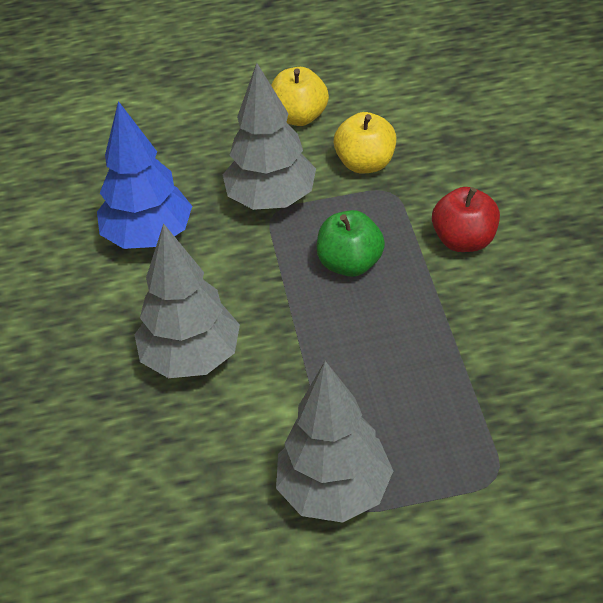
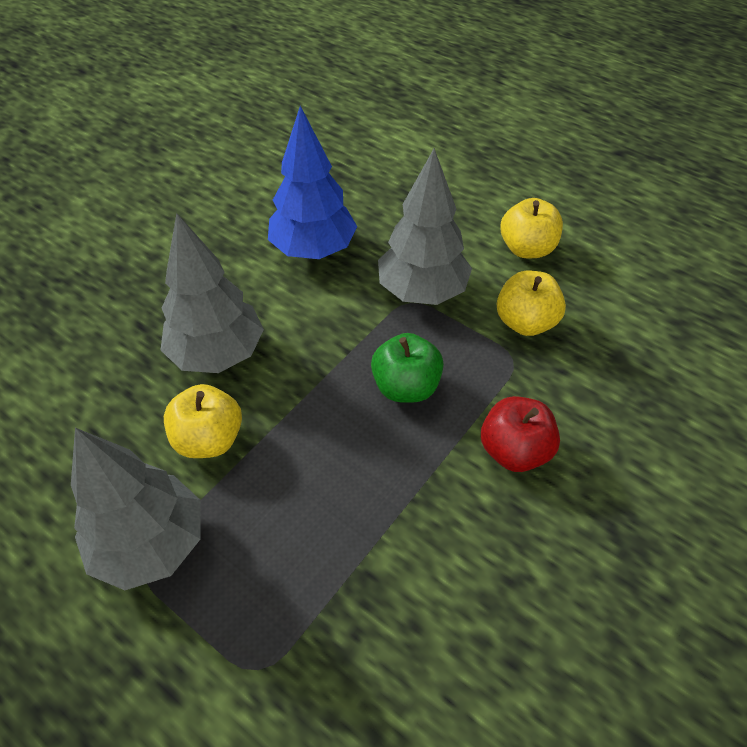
camera: 45 degrees right, 5 degrees up
(273, 407) = (209, 439): none -> yellow apple

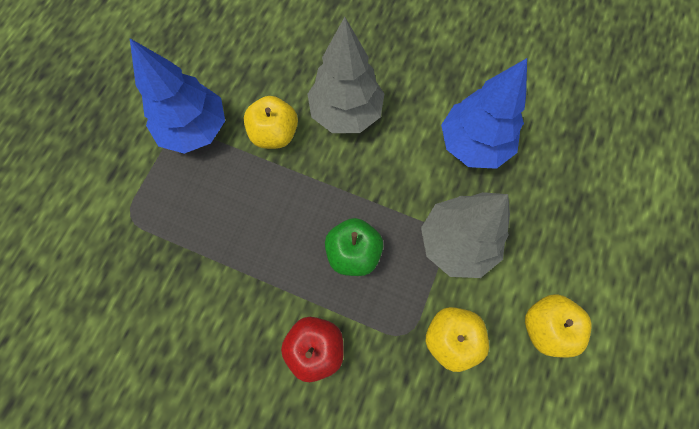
camera: 75 degrees right, 20 degrees up
(151, 544) = (194, 129): grey tree -> blue tree

